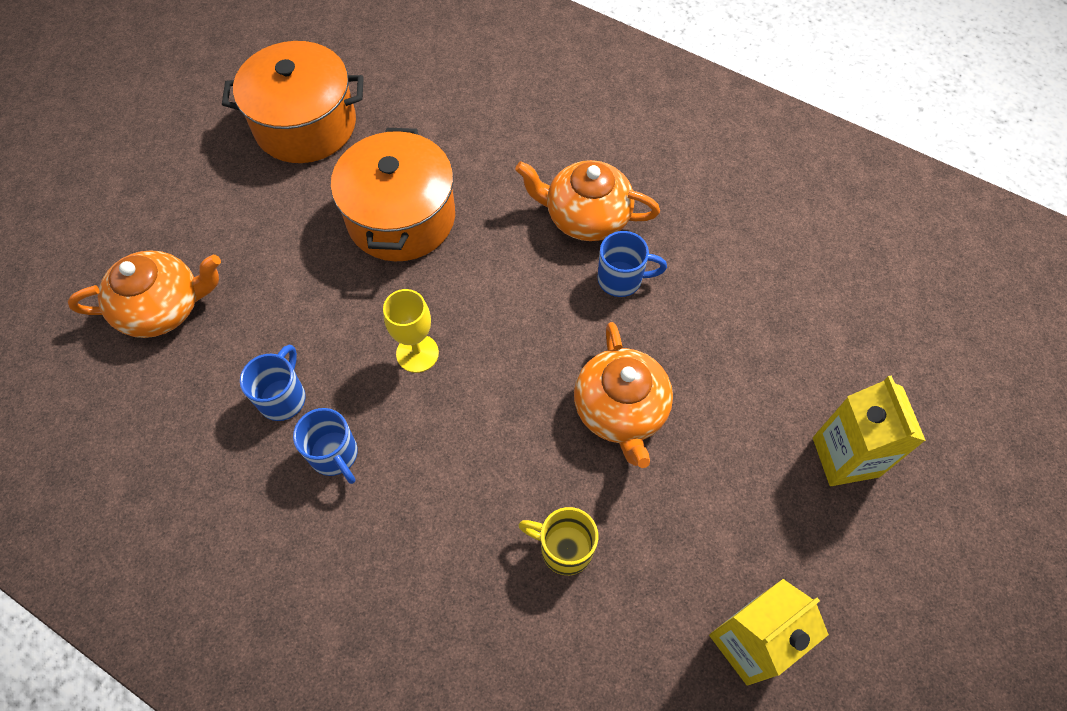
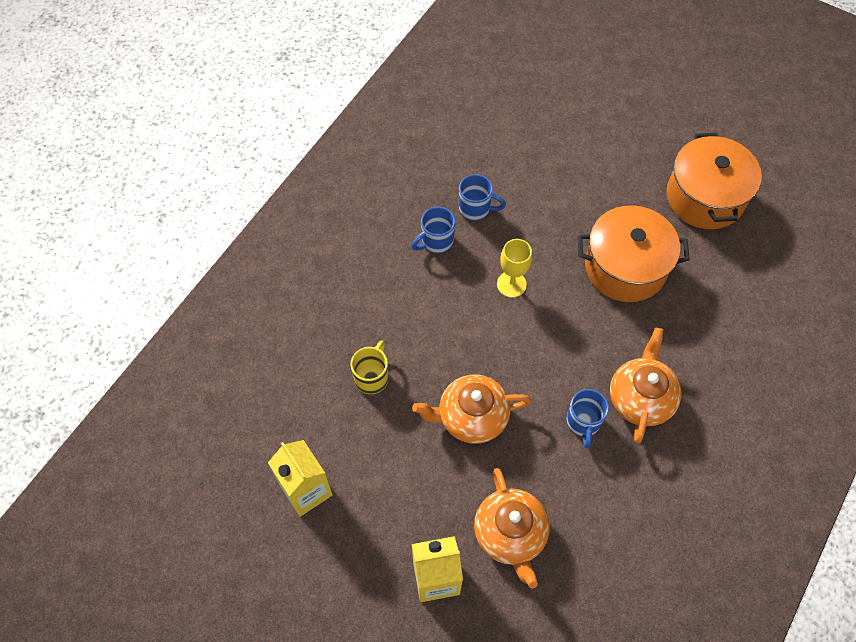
camera: 90 degrees right, 0 degrees up
(163, 307) = (538, 134): orange teapot -> orange teapot (510, 534)

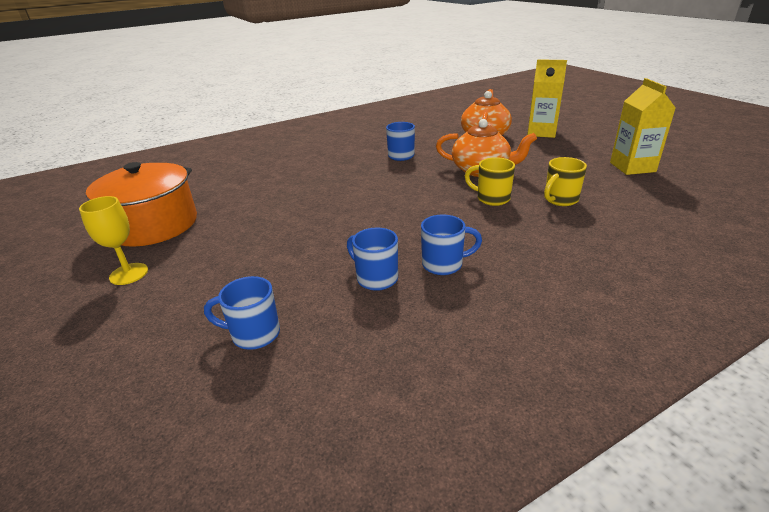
camera: 150 degrees left, 30 degrees down
(437, 355) = (491, 198): none -> yellow mug
(511, 284) = (390, 219): yellow goblet -> yellow goblet (129, 274)
(515, 138) = (253, 334): none -> blue mug
(625, 267) = (282, 205): orange pot -> none
(640, 398) = (353, 156): orange teapot -> none

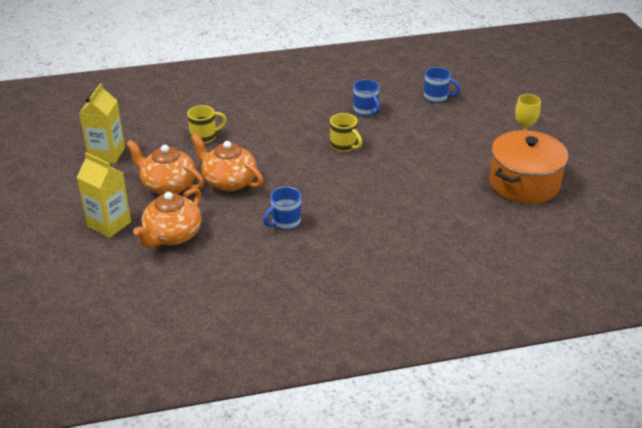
camera: 165 degrees left, 5 degrees up
(444, 264) = (322, 110): blue mug -> none
(491, 198) = (251, 149): yellow mug -> yellow mug (344, 146)
(533, 158) = (168, 185): none -> orange teapot

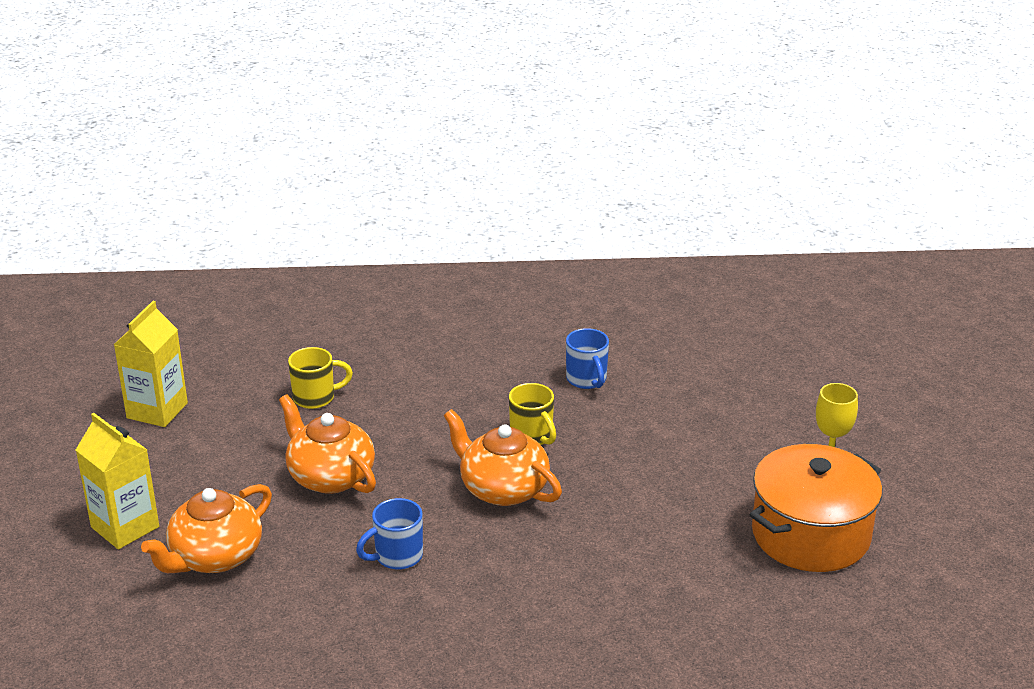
camera: 10 degrees right, 5 degrees down
(168, 185) = (234, 473): orange teapot -> orange teapot (502, 489)
(437, 98) = (711, 369): blue mug -> none

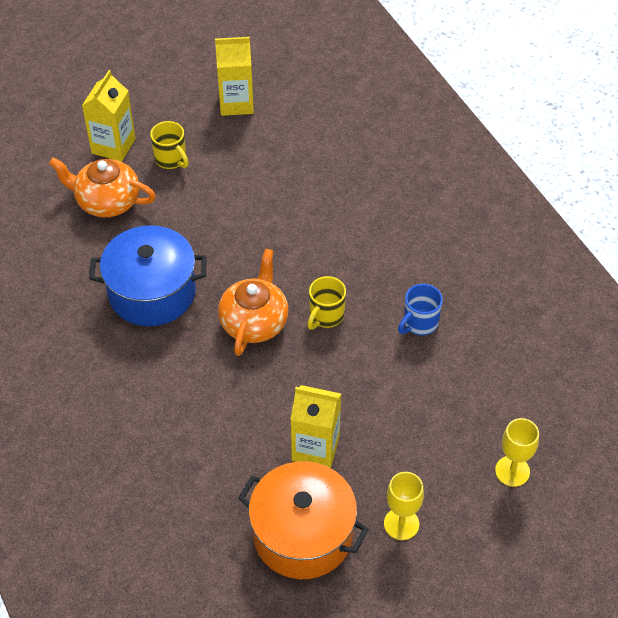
camera: 65 degrees right, 20 degrees up
(316, 398) = (299, 176): yellow mug -> yellow mug (171, 159)
(330, 477) = (216, 222): orange teapot -> none
(397, 557) = (152, 292): blue mug -> blue pot
(704, 494) = (315, 448): none -> yellow carton
(801, 380) = (512, 471): none -> yellow goblet

